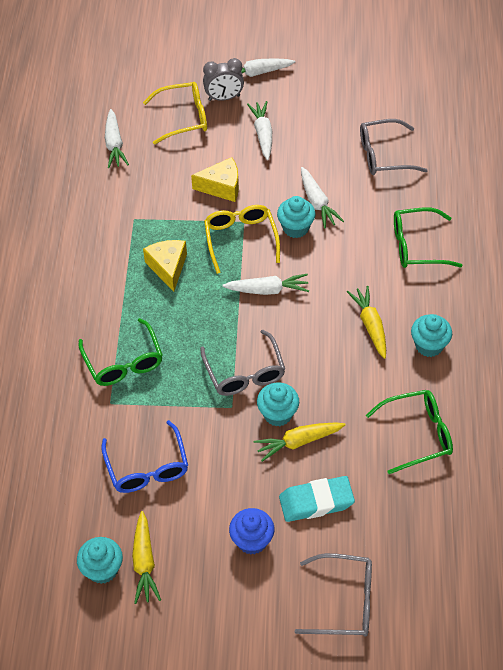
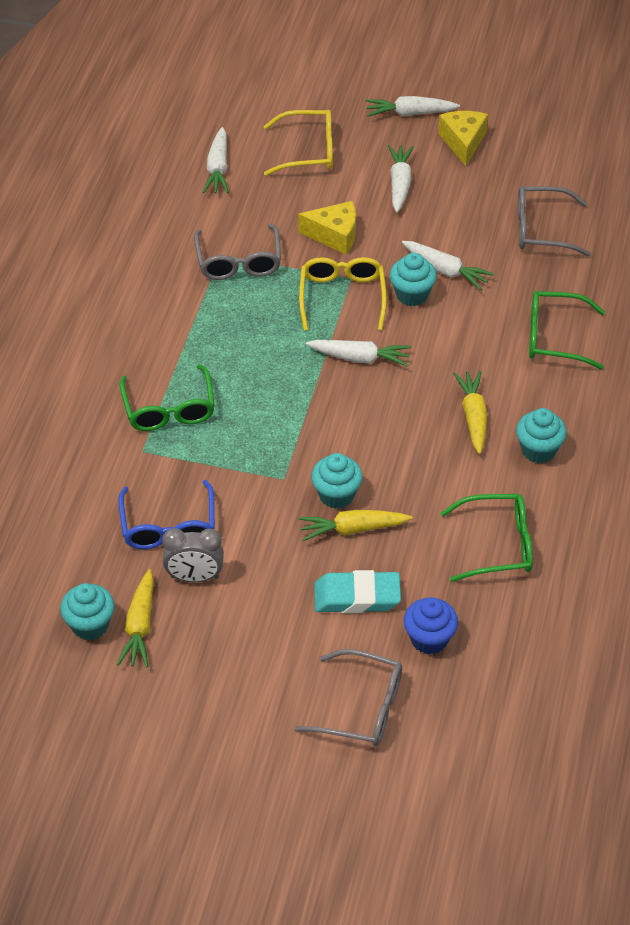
camera: 10 degrees right, 5 degrees down
(168, 267) = (247, 315): yellow cheese -> yellow cheese (463, 142)
(224, 98) = (363, 135): grey clock -> grey clock (194, 577)
(244, 372) = (309, 444): grey glasses -> grey glasses (238, 262)
(252, 540) = (270, 625): blue cupcake -> blue cupcake (429, 639)
(317, 203) = (445, 270): white carrot -> white carrot turned 45 degrees counterclockwise

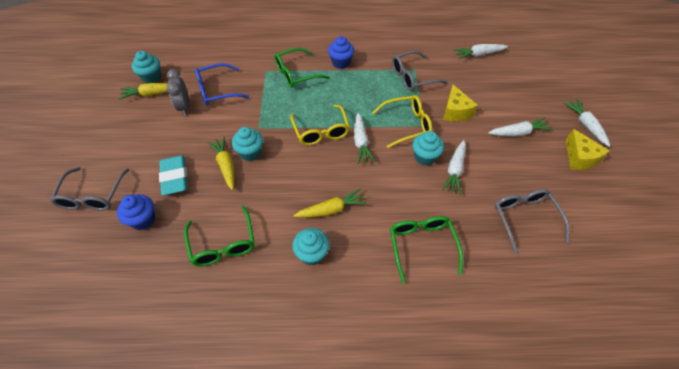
camera: 75 degrees right, 5 degrees up
(165, 344) = (341, 63): none -> blue cupcake
(308, 151) = (517, 86): yellow glasses -> yellow glasses (321, 131)
(463, 142) = (579, 158): yellow cheese -> yellow cheese turned 90 degrees clockwise

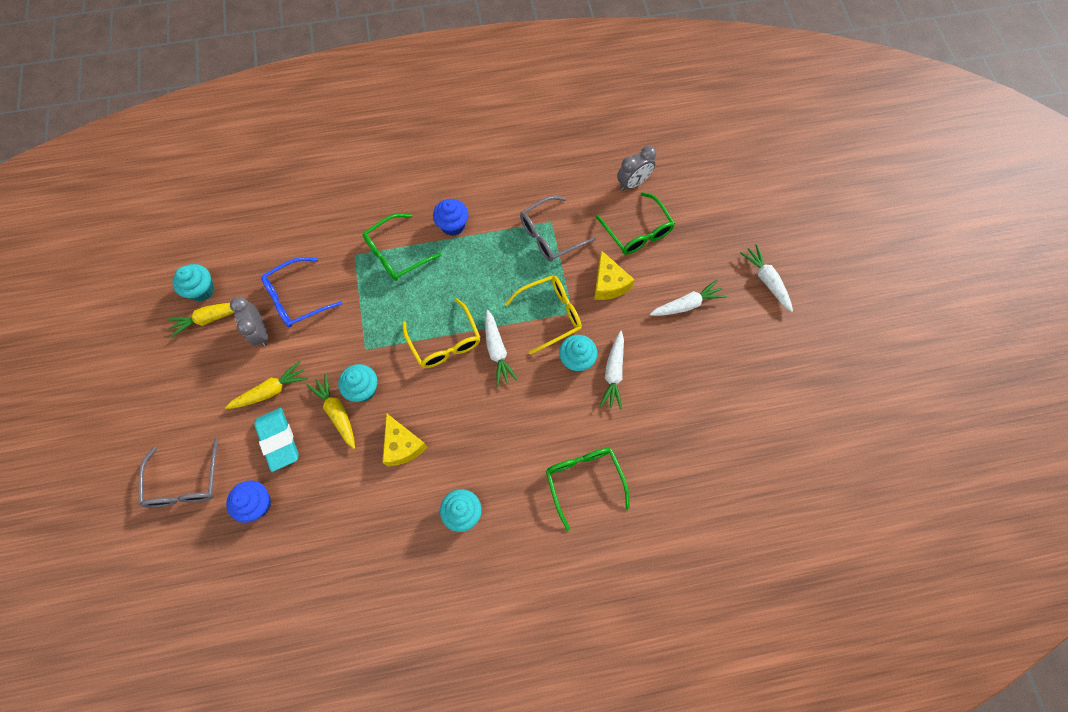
camera: 10 degrees left, 15 degrees up
(223, 244) = (359, 518): green glasses -> green glasses (637, 232)
(331, 209) = (476, 452): yellow carrot -> yellow carrot (271, 391)
(478, 54) = (633, 183): white carrot -> grey clock
(525, 219) = (696, 426): grey glasses -> none
(579, 158) = (758, 330): yellow cheese -> yellow cheese (402, 445)

